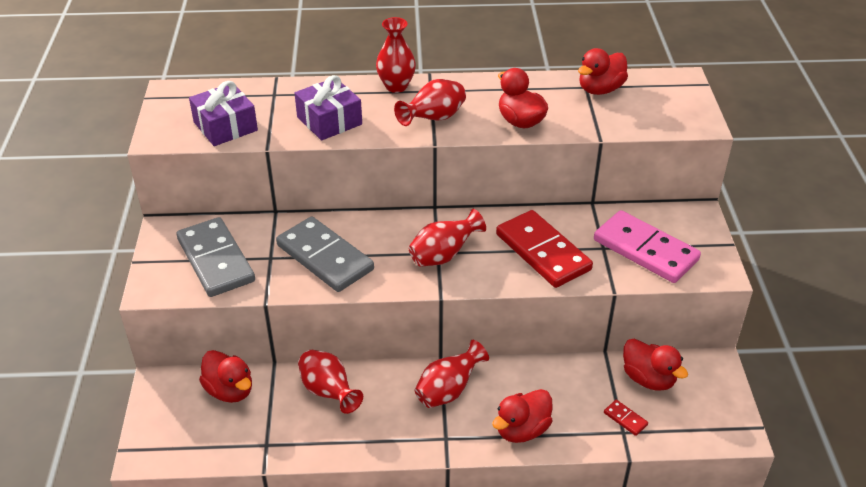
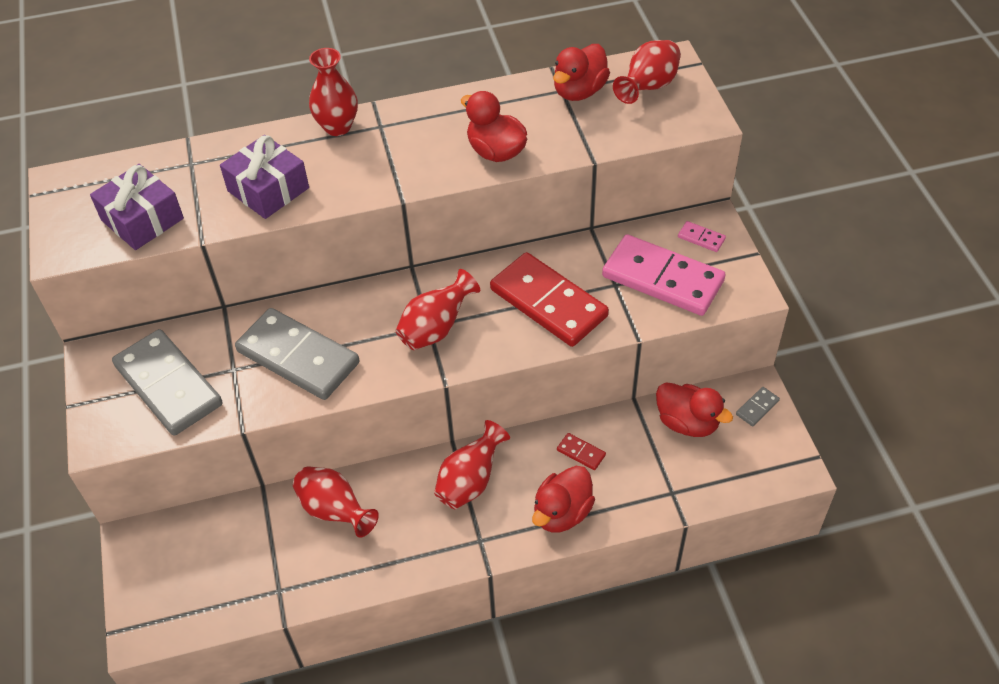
camera: 10 degrees left, 10 degrees up
(230, 390) = (219, 532): red duck -> none
(433, 119) = (393, 165): red vase -> red vase (648, 88)
(625, 419) = (671, 476): red domino -> red domino (581, 453)
(686, 225) = (701, 238): none -> pink domino
(713, 378) = (757, 407): none -> grey domino

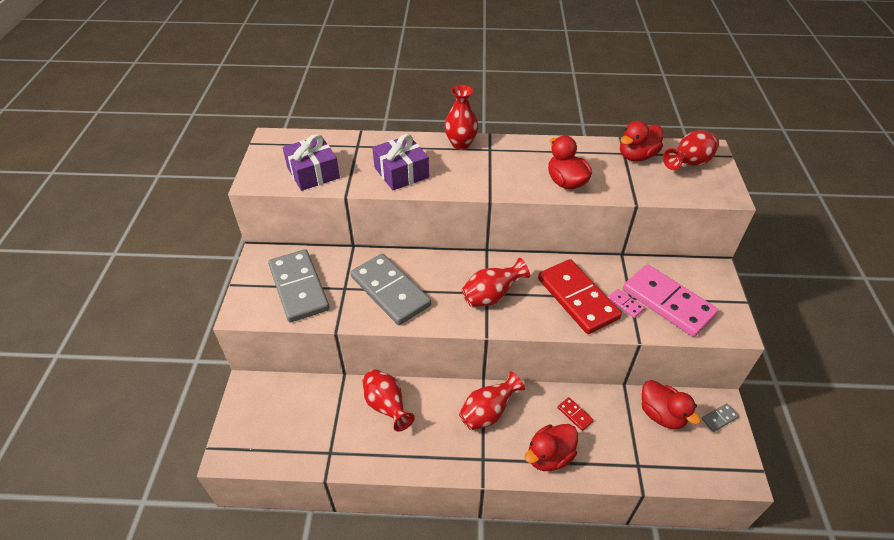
camera: 15 degrees right, 5 degrees down
(701, 238) = (703, 280): pink domino -> pink domino (625, 304)

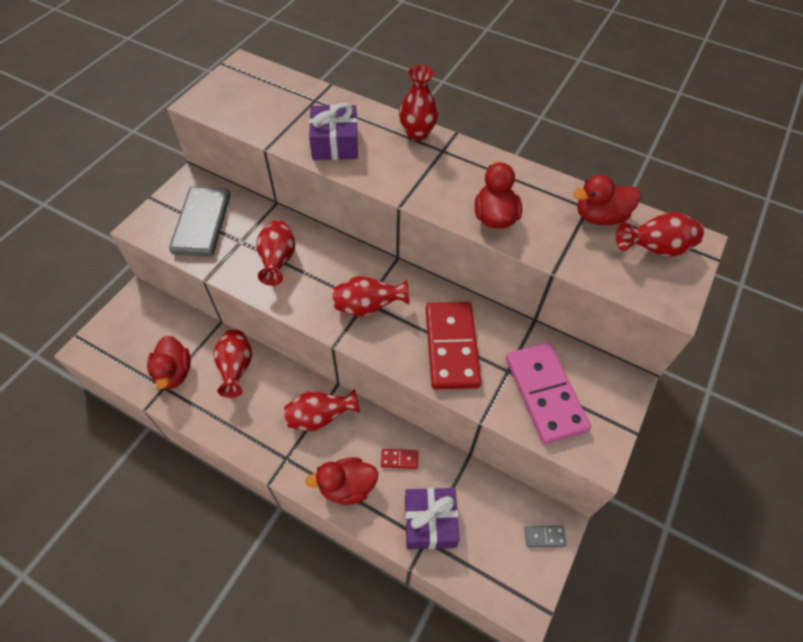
camera: 25 degrees right, 10 degrees up
(313, 173) = (254, 114): purple gift -> purple gift (430, 522)
(390, 291) = (278, 261): grey domino -> red vase
(575, 414) = (399, 459): red domino -> red domino turned 75 degrees counterclockwise
(625, 304) = (497, 375): pink domino -> none
(661, 414) = (486, 502): red duck -> red duck (174, 373)

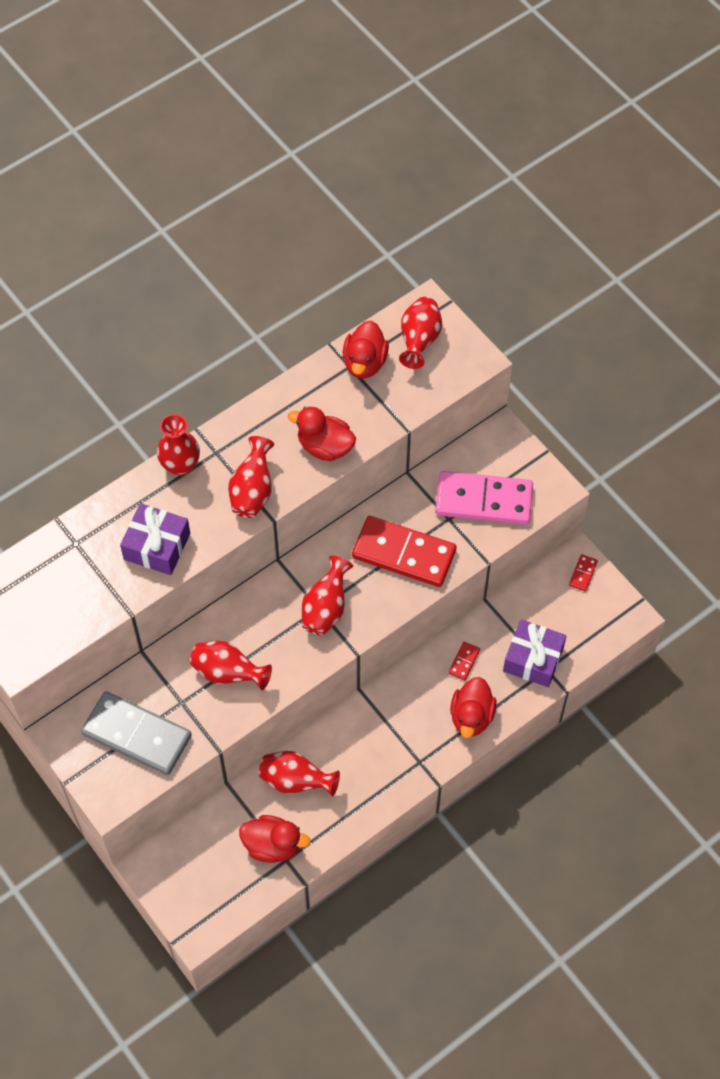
camera: 65 degrees left, 5 degrees up
(320, 417) = (389, 717): red vase -> red vase (252, 491)
(544, 536) = (583, 573): grey domino -> red domino

